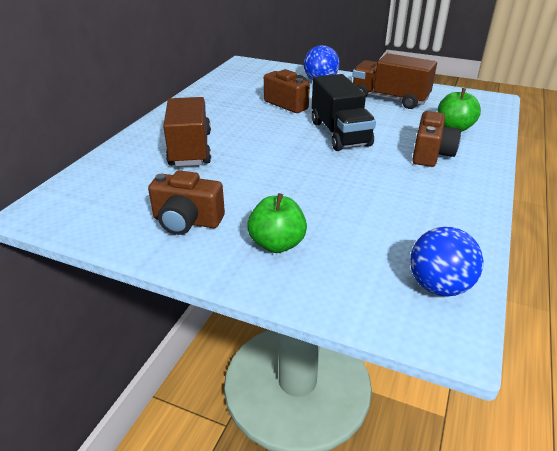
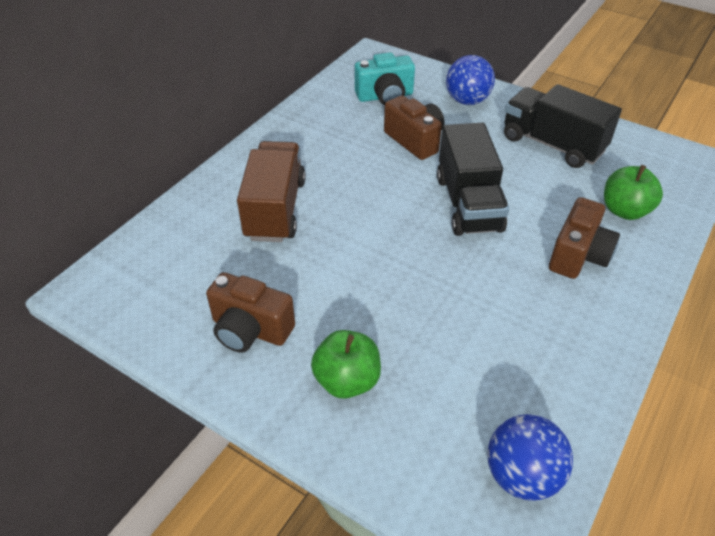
camera: 10 degrees right, 10 degrees up
(259, 83) = (385, 96): none -> turquoise camera
(389, 99) = (552, 144): brown truck -> black truck

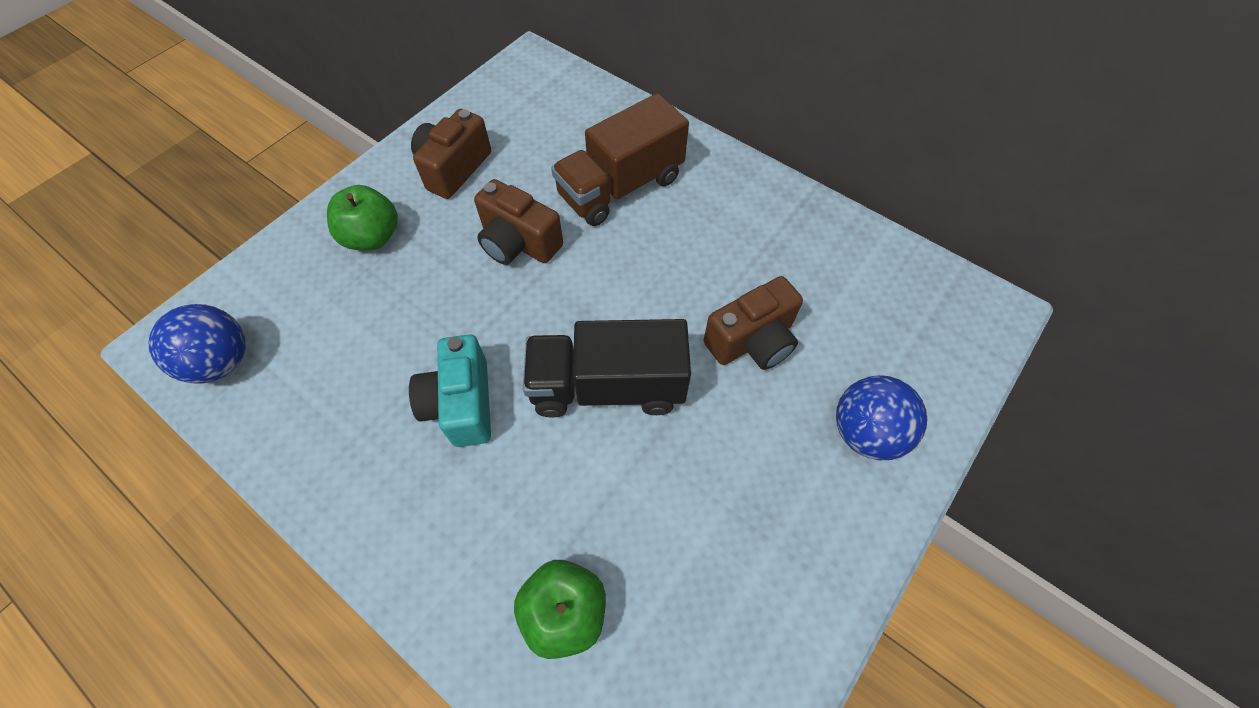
camera: 95 degrees right, 15 degrees up
(275, 209) = (620, 187): brown truck -> brown truck turned 135 degrees clockwise
(385, 96) = (866, 315): turquoise camera -> turquoise camera (462, 404)
(552, 144) = (742, 544): black truck -> none
(578, 255) = (484, 506): brown camera -> brown camera (518, 243)

